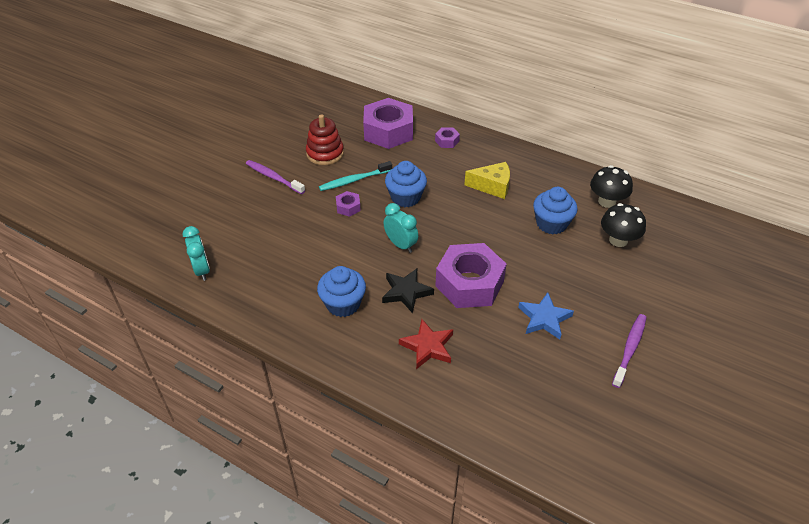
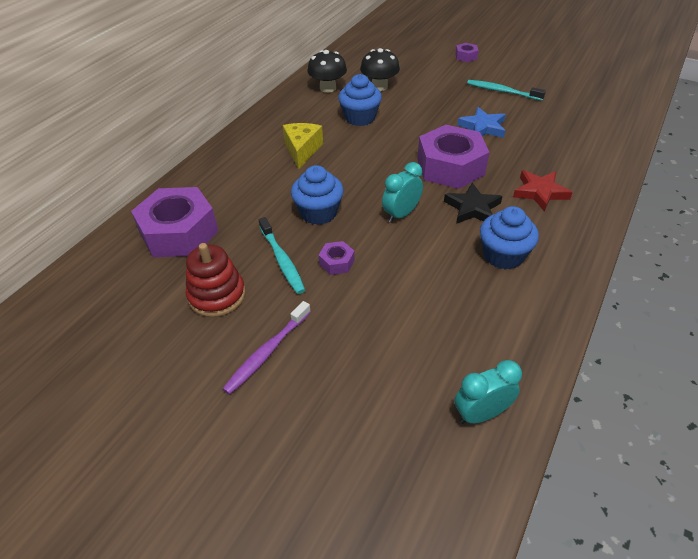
camera: 90 degrees left, 0 degrees up
(447, 141) = (213, 181): purple nut -> purple nut (466, 56)
(629, 349) = (502, 91): purple toothbrush -> turquoise toothbrush

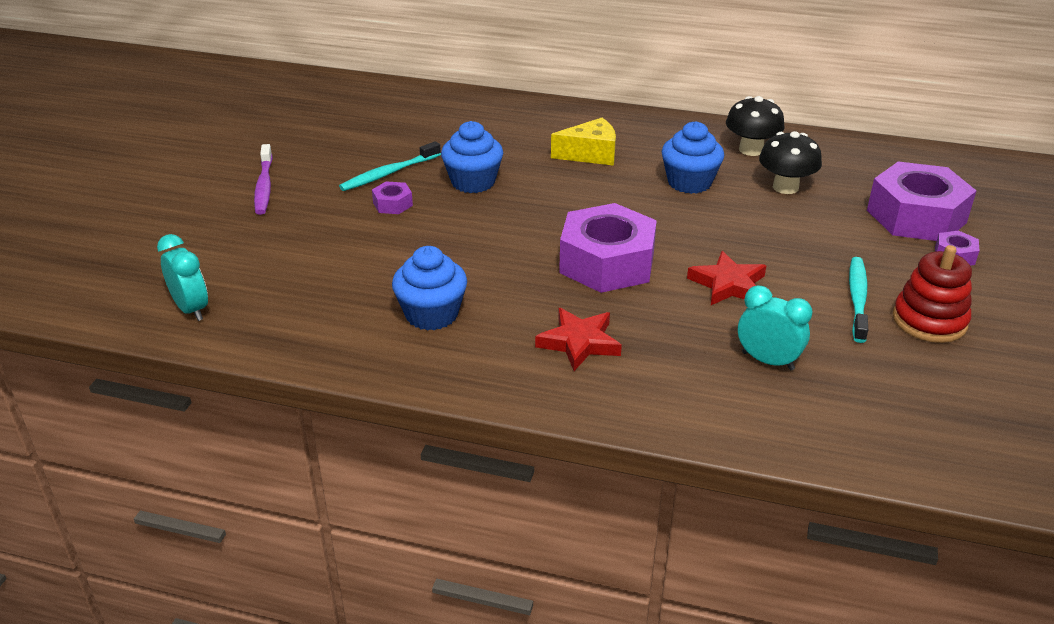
camera: 75 degrees right, 10 degrees down
(179, 232) = (416, 114): purple nut -> purple nut (916, 216)
(217, 295) = (332, 150): red stacking toy -> red stacking toy (929, 321)
(267, 352) = (264, 186): purple toothbrush -> purple toothbrush turned 120 degrees counterclockwise
(401, 214) = (489, 235): turquoise clock -> turquoise clock (768, 361)
(472, 208) = (520, 286): black star -> none
(483, 127) = (728, 284): blue star -> red star

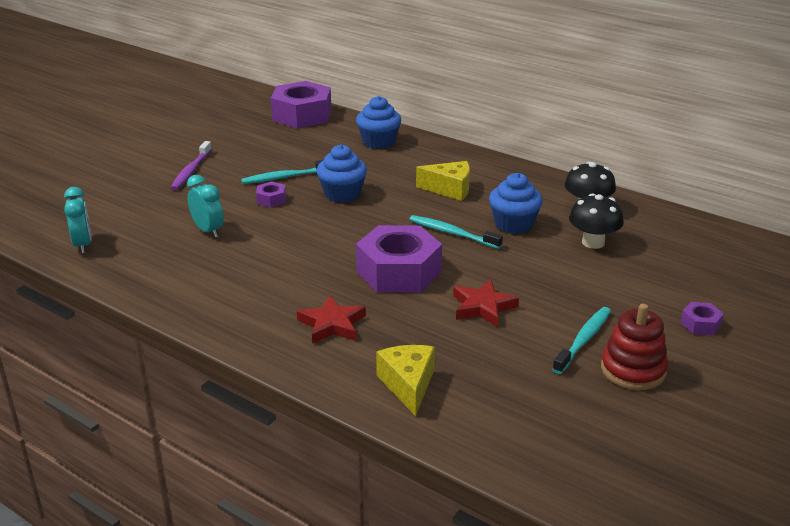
camera: 20 degrees right, 5 degrees down
(431, 314) = (240, 282): blue cupcake -> blue cupcake (378, 142)
(632, 205) = (452, 233): none -> turquoise toothbrush
(717, 395) = (408, 385): none -> yellow cheese
(768, 361) = (468, 370): turquoise clock -> turquoise clock (208, 230)
(916, 216) = (691, 286): purple nut -> purple nut (302, 115)

